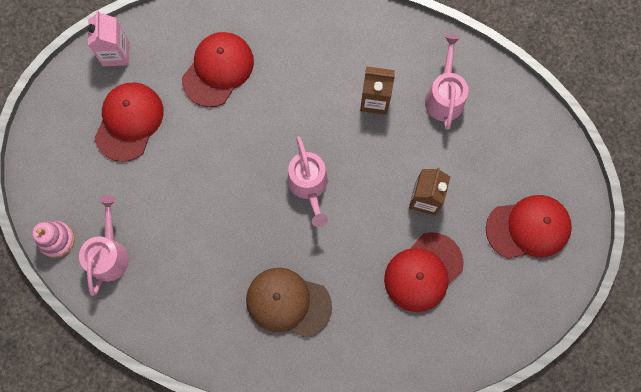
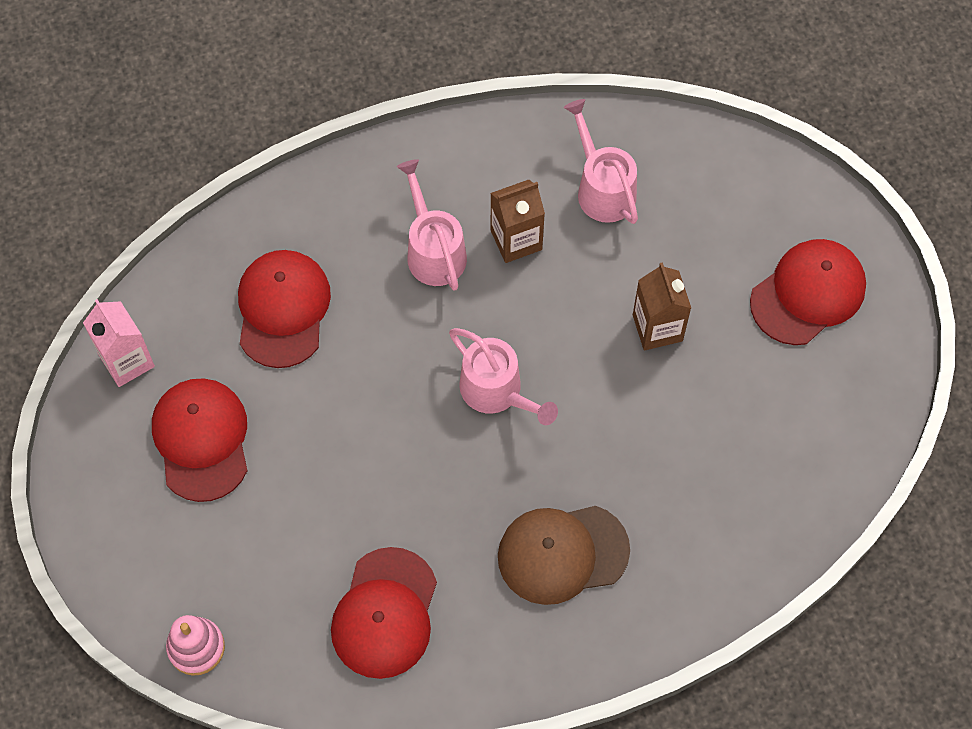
camera: 30 degrees left, 10 degrees down
(109, 253) = (282, 624): pink watering can -> pink watering can (433, 250)
(423, 272) = (711, 419): red cap -> red cap (385, 613)

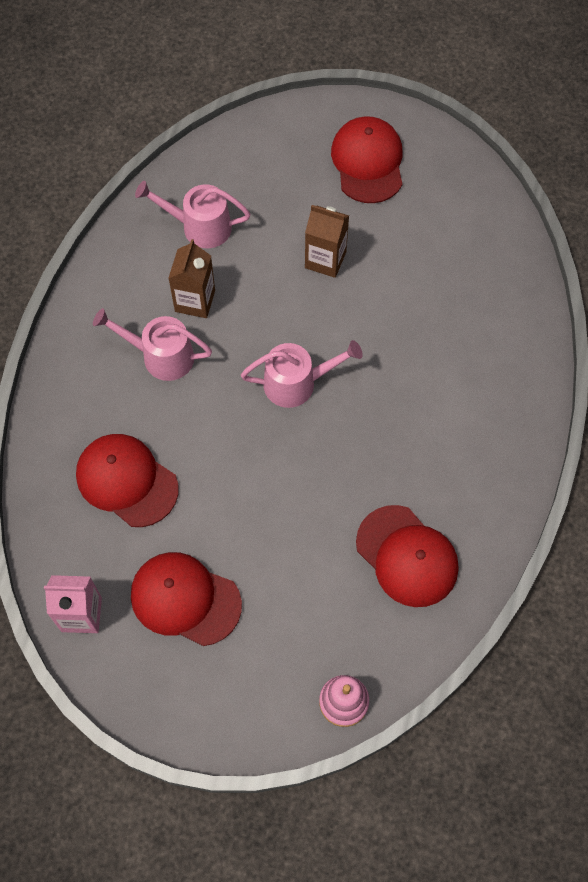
camera: 55 degrees left, 0 degrees up
(562, 553) = (442, 417): brown cap -> none

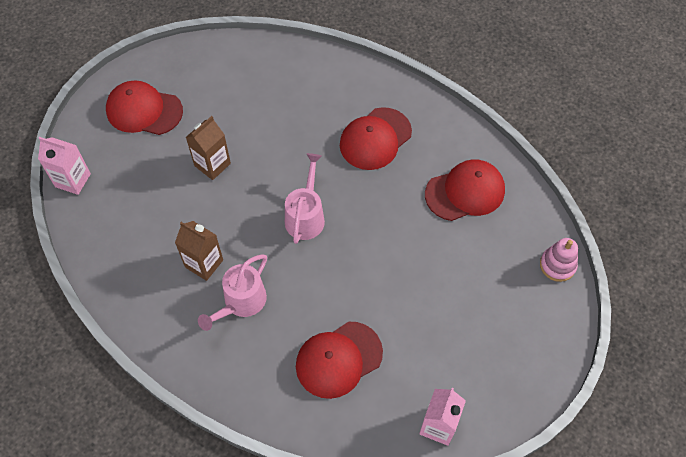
camera: 70 degrees left, 5 degrees down
(185, 599) = (450, 346): red cap -> red cap (375, 139)
(199, 227) = (139, 240): pink watering can -> none
(247, 134) = (73, 180): none -> pink carton

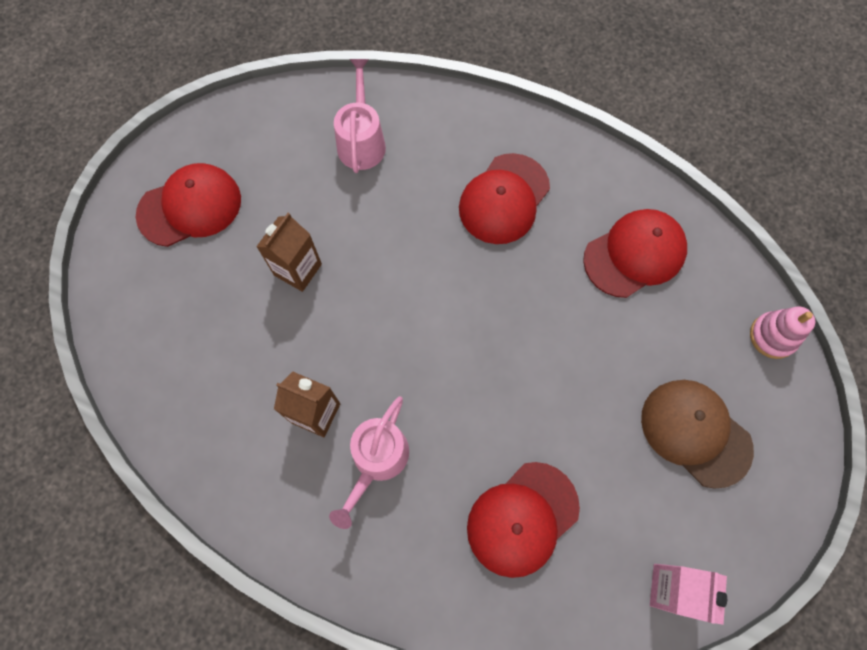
camera: 10 degrees left, 10 degrees up
(73, 180) = (113, 323): pink carton -> none
(144, 110) = (190, 207): red cap -> red cap turned 150 degrees clockwise
(306, 216) = (436, 322): pink watering can -> pink watering can (361, 141)
(482, 322) = (695, 432): none -> brown cap

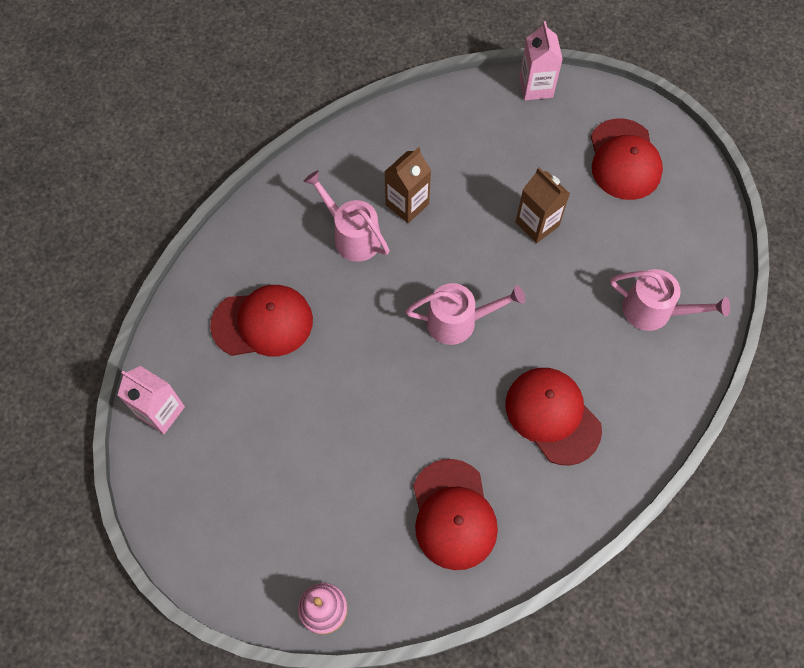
camera: 110 degrees right, 5 degrees down
(110, 322) = (536, 87): none -> pink carton
(439, 311) = (459, 321): none -> pink watering can
(522, 518) = (262, 323): red cap -> red cap turned 105 degrees clockwise
(695, 432) = (268, 490): brown cap -> none

